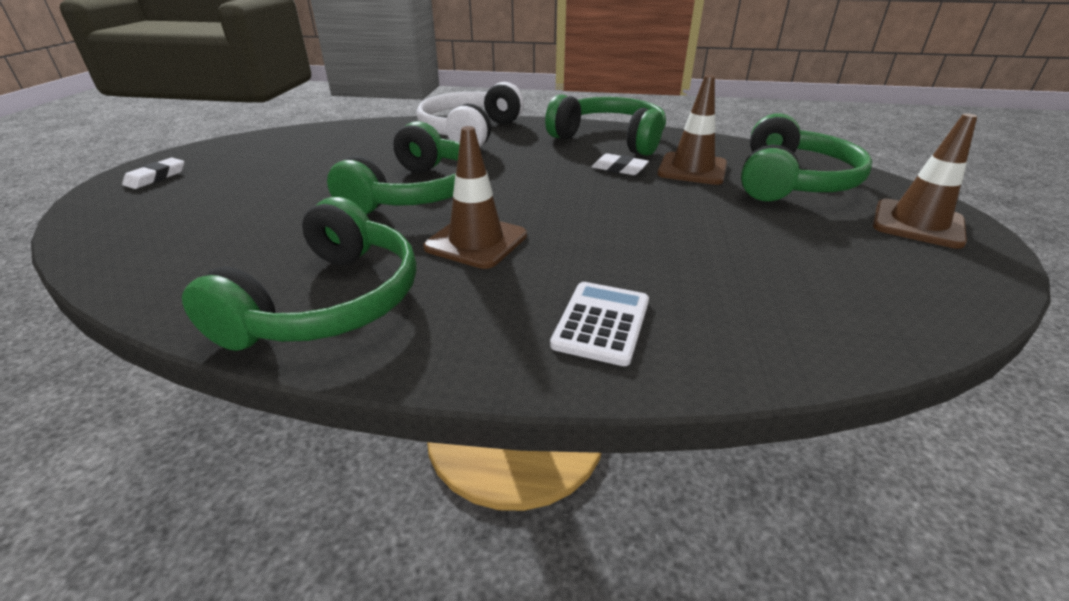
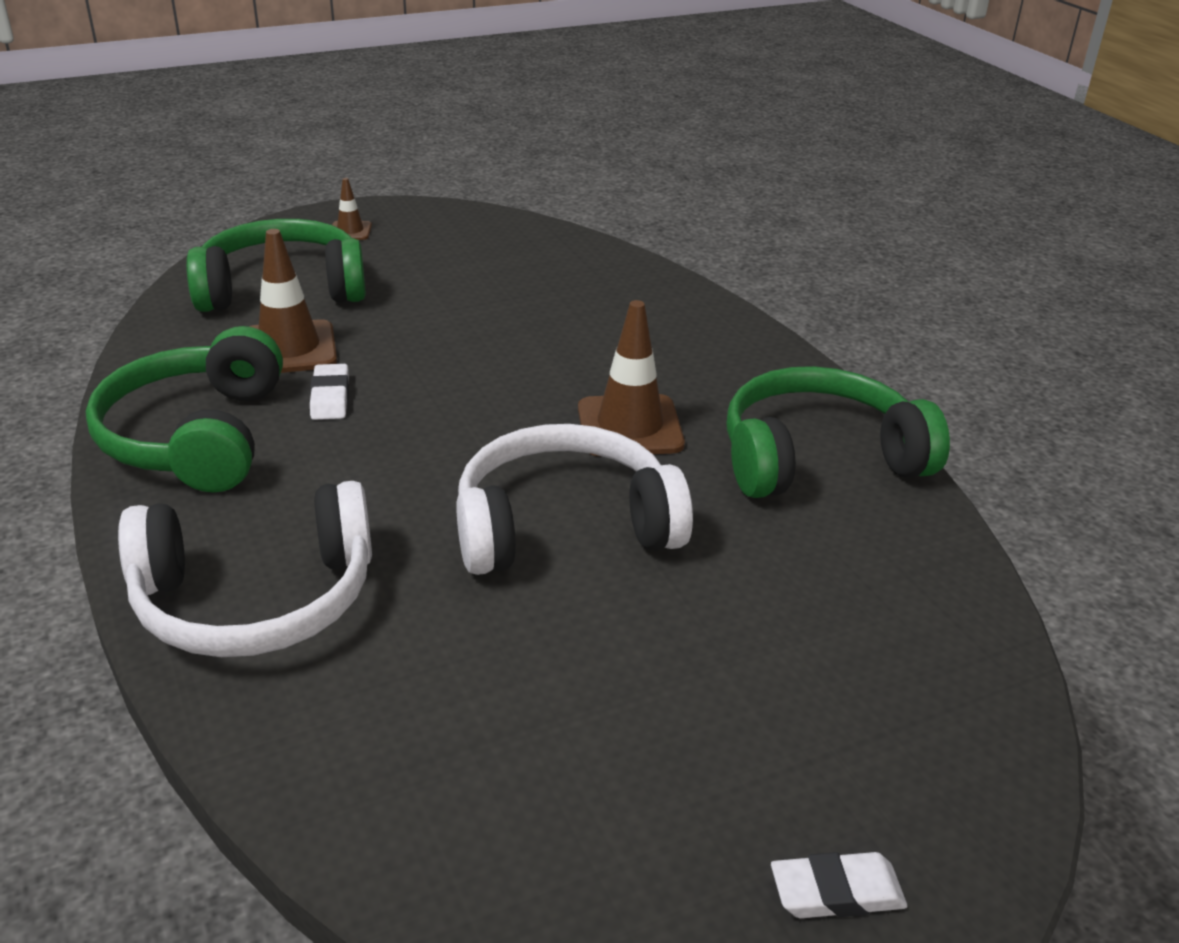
camera: 125 degrees left, 0 degrees up
(416, 192) = (564, 525): green headphones -> white headphones
(602, 323) = (675, 329): white calculator -> none
(917, 224) = (350, 231): brown traffic cone -> brown traffic cone, size x0.52

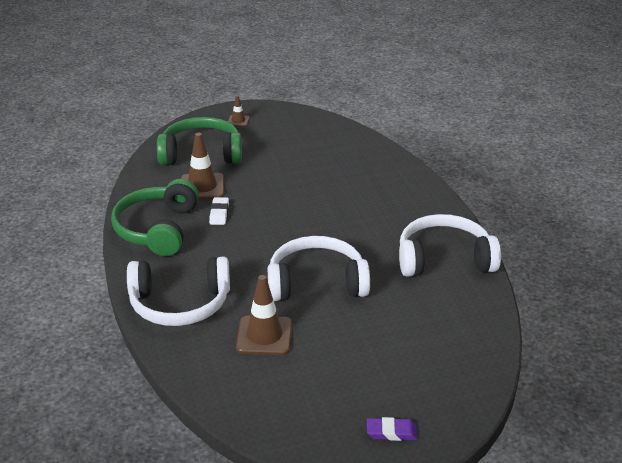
camera: 10 degrees right, 0 degrees up
(630, 426) = (358, 237): brown traffic cone -> brown traffic cone (264, 336)
(818, 457) = (444, 259): green headphones -> white headphones
(836, 892) = (391, 432): white eraser -> purple eraser

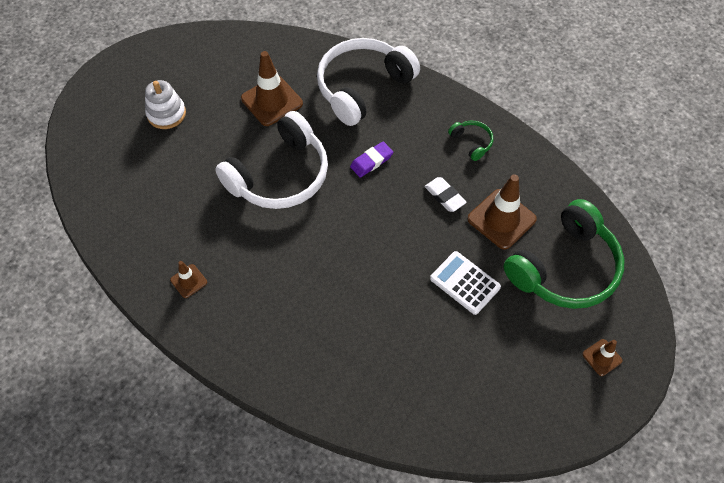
camera: 140 degrees right, 25 degrees up
(157, 229) = (472, 142): green headphones -> green headphones, size x0.43
(266, 175) = (465, 283): none -> white calculator
(366, 378) = (166, 114): none -> white stacking toy
(391, 432) = (118, 86): purple eraser -> purple eraser (371, 161)
(444, 259) = (189, 281): white headphones -> brown traffic cone

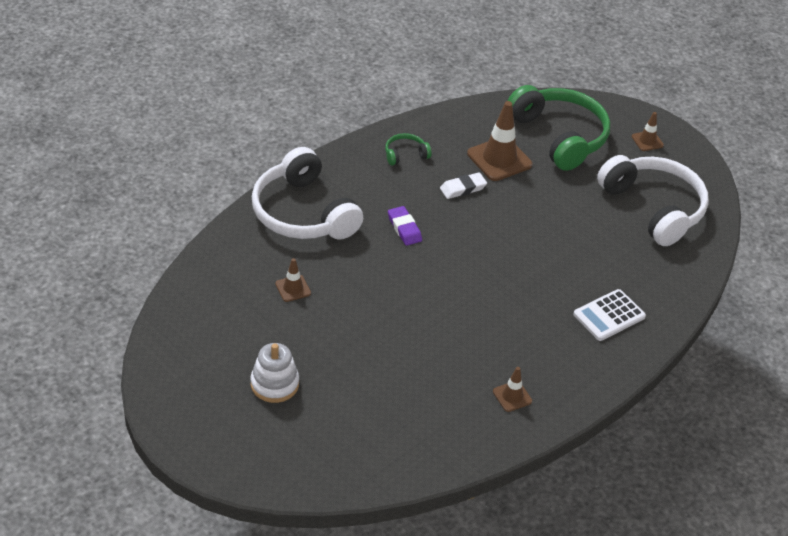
camera: 80 degrees left, 15 degrees down
(272, 101) = (293, 288): brown traffic cone -> brown traffic cone, size x0.52
(280, 175) = (399, 301): white headphones -> white headphones (654, 208)
(465, 283) = (560, 199): white calculator -> white calculator (609, 315)

